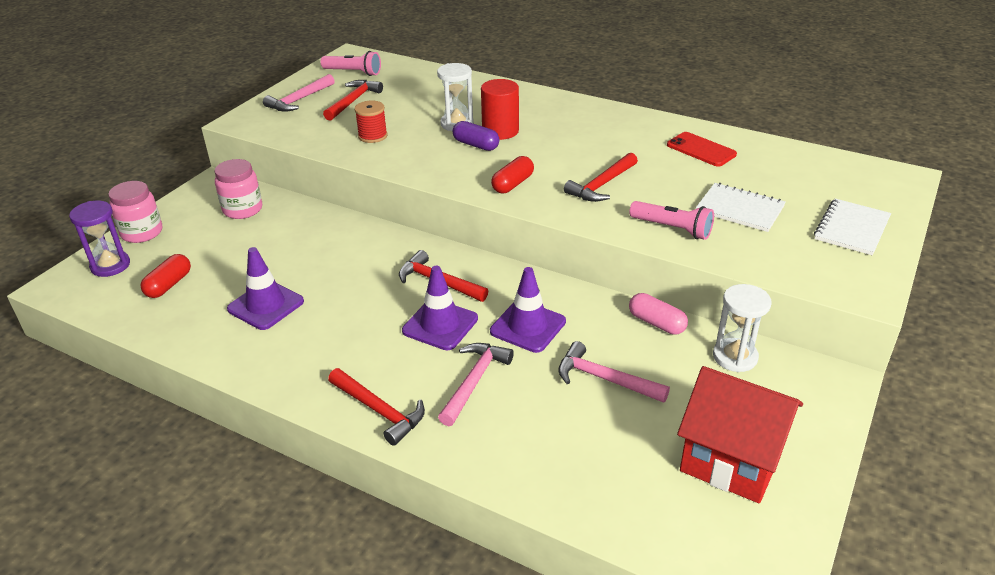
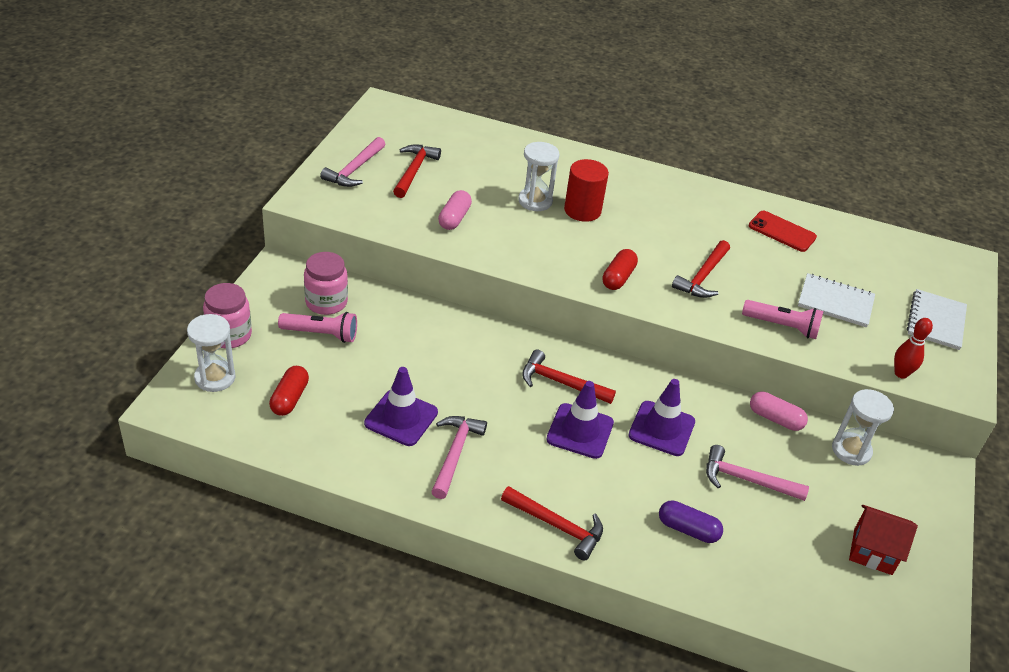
camera: 15 degrees left, 5 degrees up
(110, 265) = (215, 378): purple hourglass -> white hourglass
(353, 72) = (397, 130): pink flashlight -> pink flashlight (321, 334)
(372, 136) = (454, 218): red spool -> pink capsule
(474, 381) = (632, 490): pink hammer -> pink hammer (455, 453)
(476, 145) = (564, 229): purple capsule -> purple capsule (688, 529)
(731, 460) = (873, 552): red house -> red house, size x0.62
(795, 275) = (901, 373): none -> red bowling pin

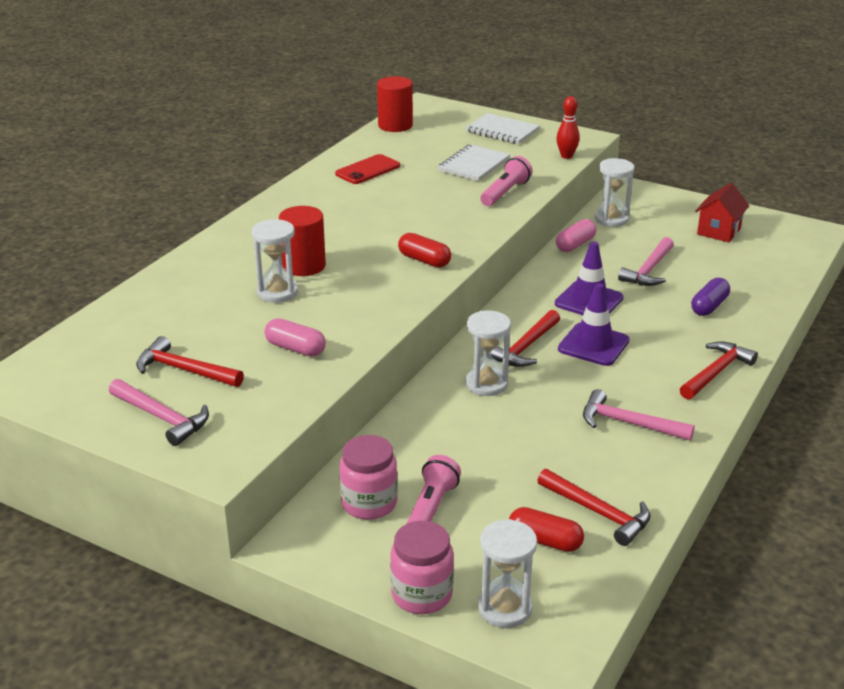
camera: 75 degrees left, 10 degrees down
(401, 418) = (577, 456): purple traffic cone -> none
(495, 359) = (486, 384): none -> white hourglass
(703, 277) = (430, 217): red hammer -> red hammer (598, 512)
(896, 242) = (395, 125): none -> red cylinder

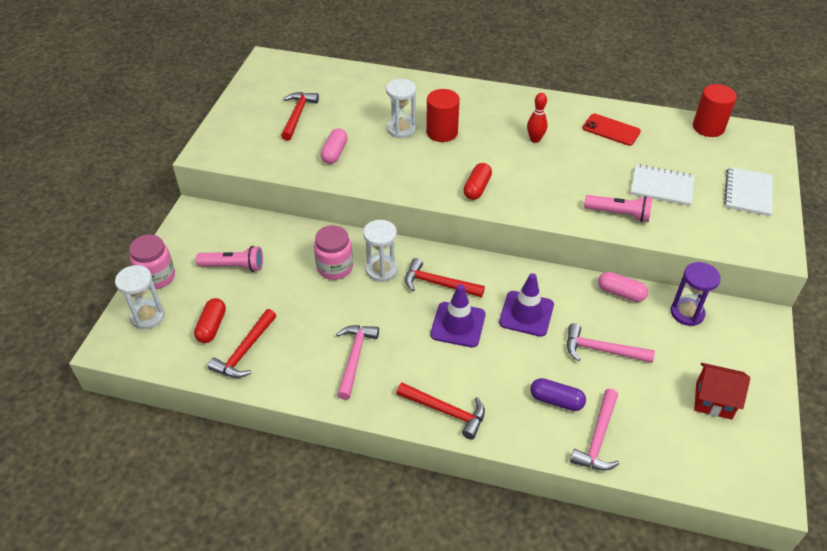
camera: 75 degrees right, 15 degrees up
(162, 418) = (247, 120): pink hammer -> pink hammer (598, 438)
(369, 503) = (236, 238): pink jar -> pink jar (335, 267)
(566, 156) = (723, 243): red bowling pin -> red bowling pin (535, 139)
(611, 219) = (687, 313): white hourglass -> purple hourglass

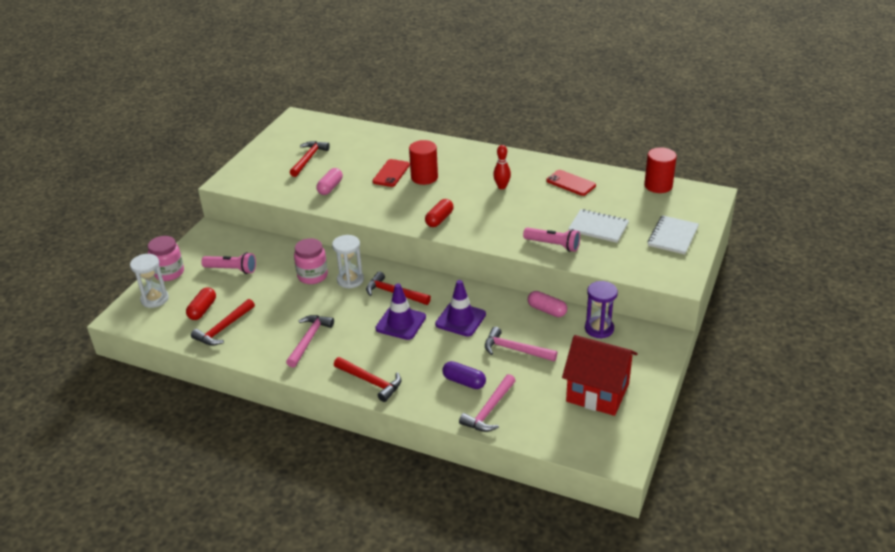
camera: 10 degrees right, 10 degrees down
(401, 129) = (391, 173): white hourglass -> red phone
(713, 400) = (597, 392): red house -> red house, size x1.61

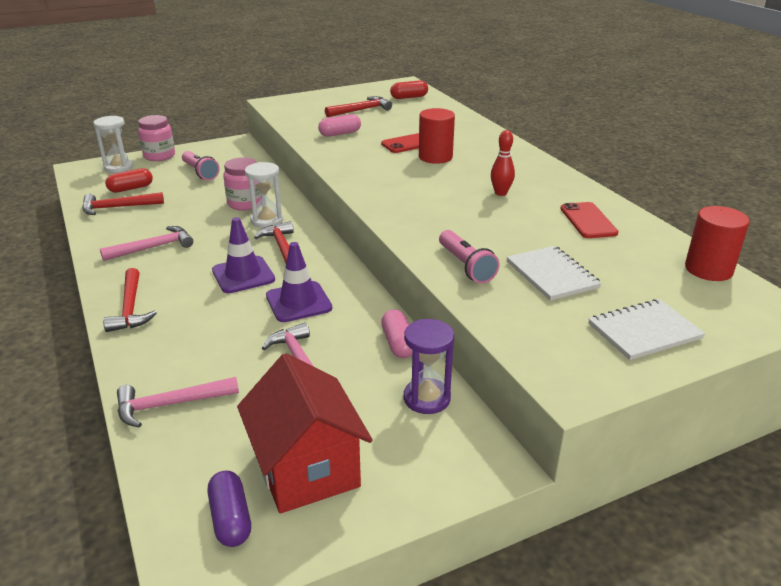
camera: 40 degrees right, 5 degrees down
(439, 219) = (388, 193): red capsule -> red capsule (409, 97)
(464, 381) = (200, 360): purple capsule -> purple capsule (231, 519)

